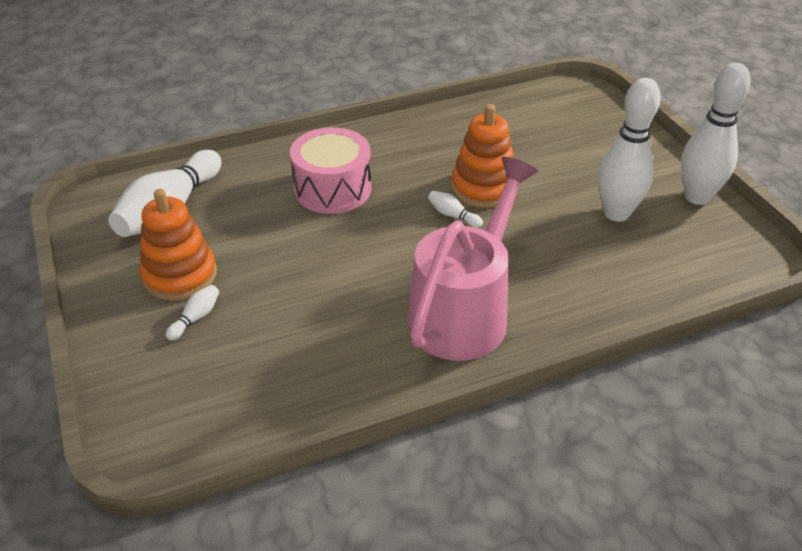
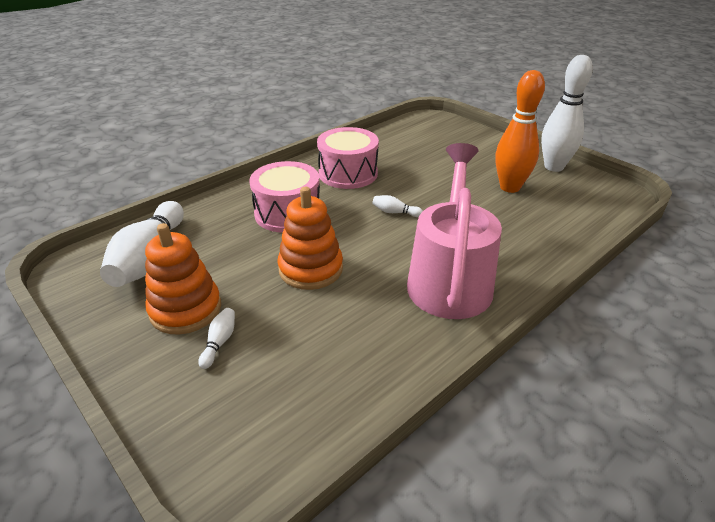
camera: 20 degrees left, 5 degrees down
(428, 151) = (348, 173): none -> pink drum
(483, 187) = (405, 189): orange stacking toy -> orange stacking toy (311, 269)
(616, 213) = (510, 187): white bowling pin -> orange bowling pin

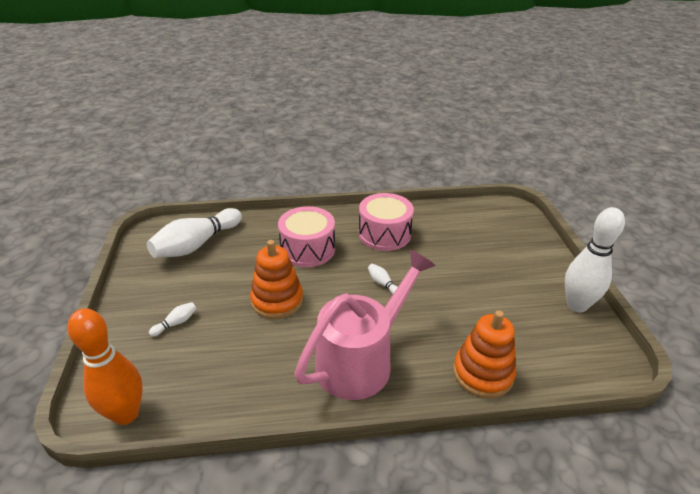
camera: 35 degrees right, 0 degrees up
(185, 309) = (181, 290): orange stacking toy -> orange stacking toy (483, 373)
(510, 187) = (507, 306): orange bowling pin -> orange bowling pin (126, 414)

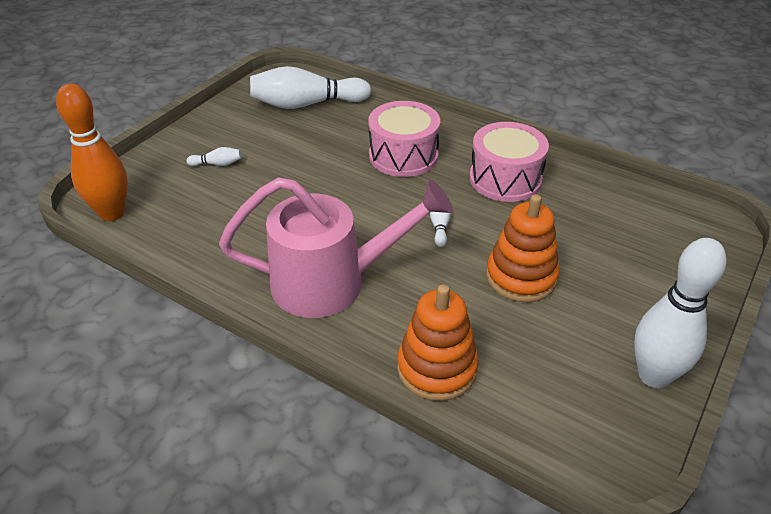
camera: 40 degrees right, 5 degrees up
(277, 300) = (319, 188): orange stacking toy -> orange stacking toy (521, 277)

